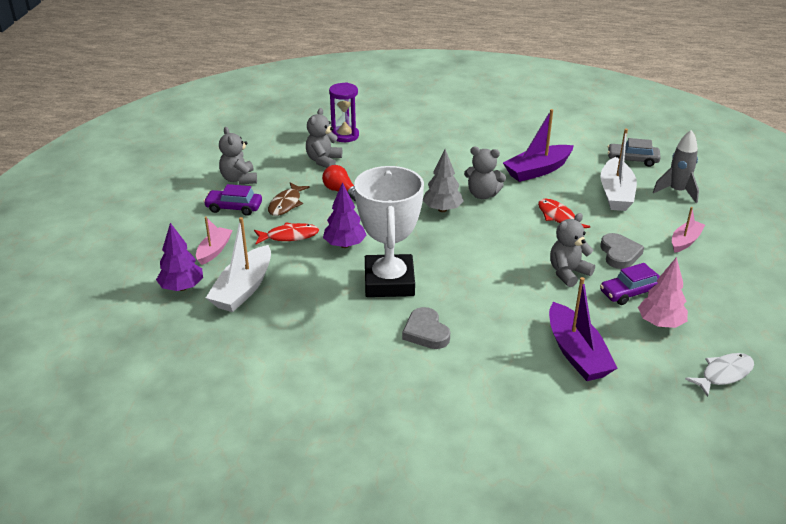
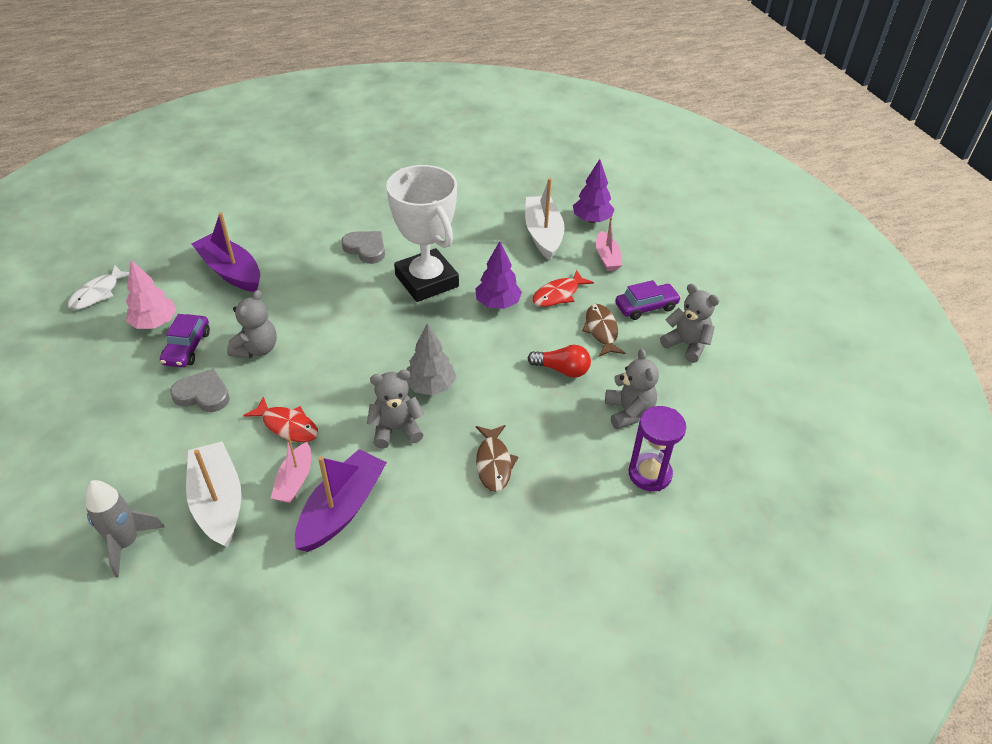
camera: 150 degrees right, 10 degrees up
(431, 163) = (494, 463): none -> brown fish
(619, 254) = (203, 394): grey heart -> grey heart turned 135 degrees clockwise
(630, 292) = (187, 347): purple car -> purple car turned 150 degrees clockwise
(632, 160) = (199, 600): grey car -> none
(685, 241) = (121, 444): pink boat -> pink boat (294, 480)

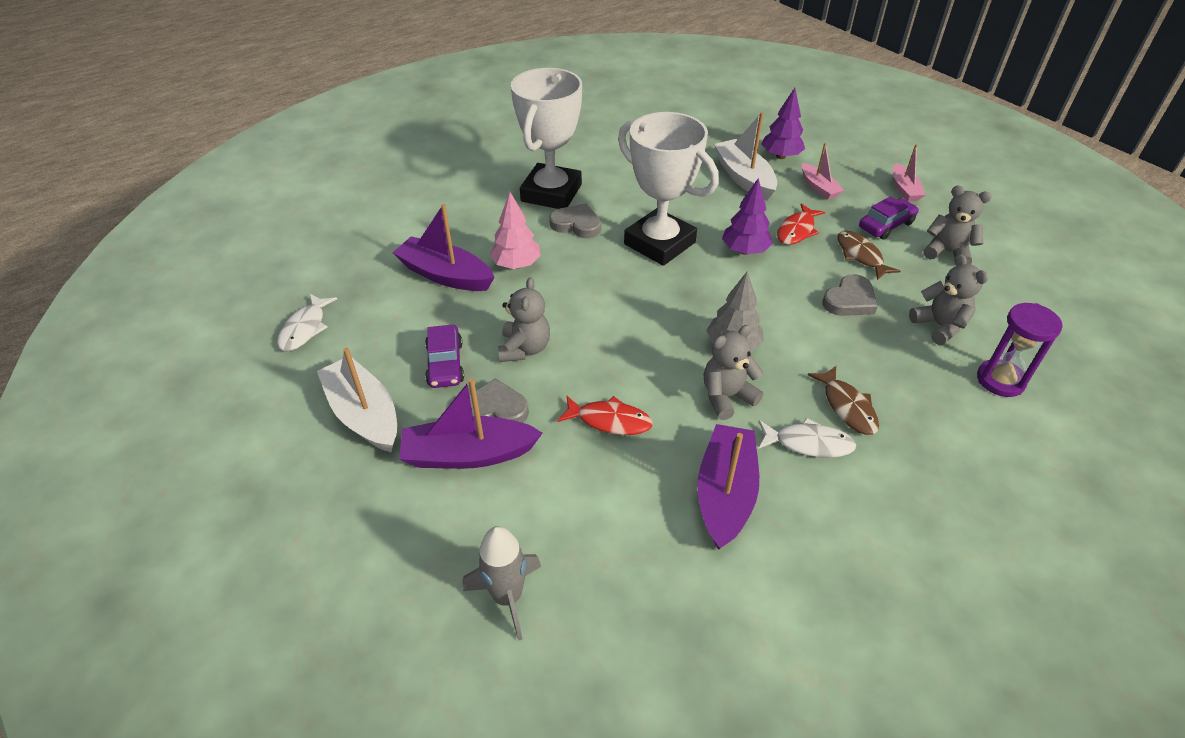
camera: 15 degrees left, 0 degrees up
(155, 323) = (392, 346): pink tree -> pink tree (516, 265)
(162, 425) = (468, 454): none -> purple boat
(218, 502) = (585, 522): white boat -> white boat (364, 414)
(294, 480) = (655, 477): pink boat -> pink boat (904, 189)
(362, 215) = (551, 193): none -> white trophy
(439, 486) = (808, 443): none -> white fish
(562, 370) = (849, 300): red light bulb -> grey heart

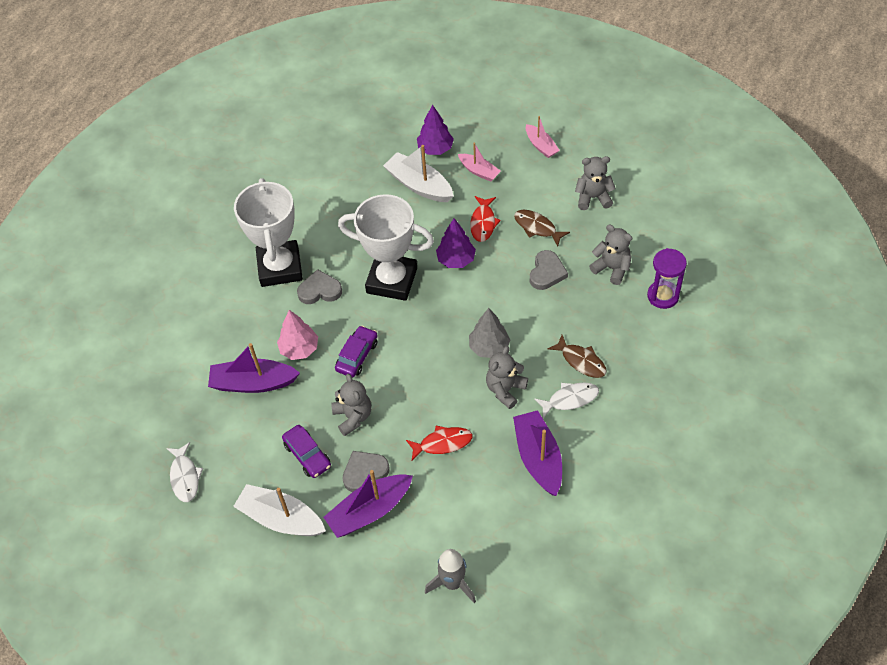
camera: 25 degrees left, 10 degrees up
(886, 225) = (542, 189): purple car -> purple car (357, 356)

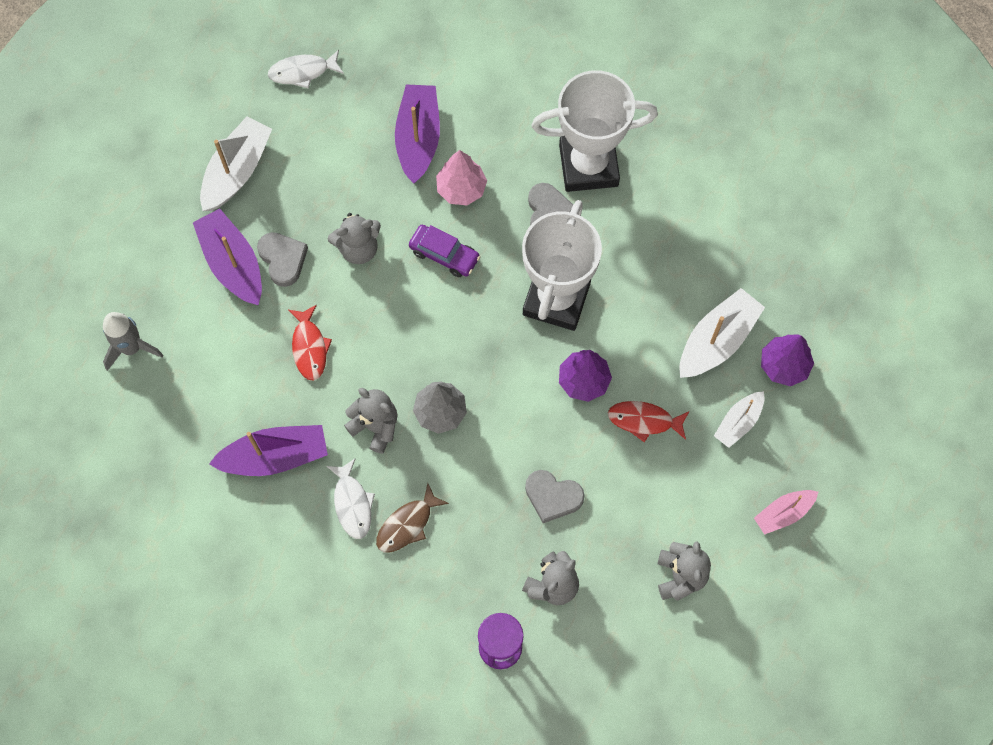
camera: 90 degrees right, 15 degrees up
(307, 455) = (313, 198): purple car -> none
(479, 171) = (738, 422): pink boat -> white boat
(537, 227) = (631, 492): brown fish -> none

